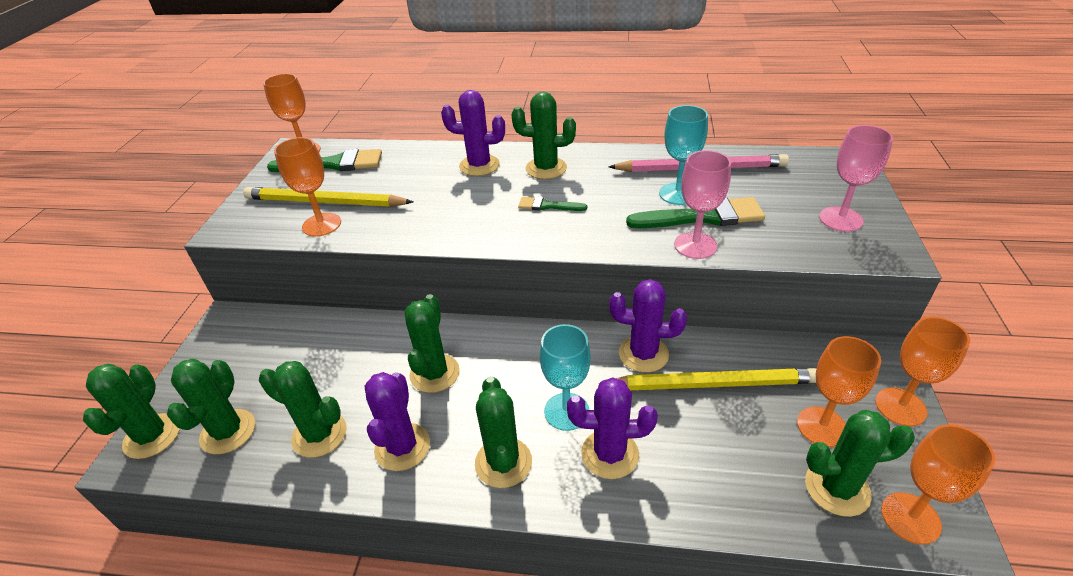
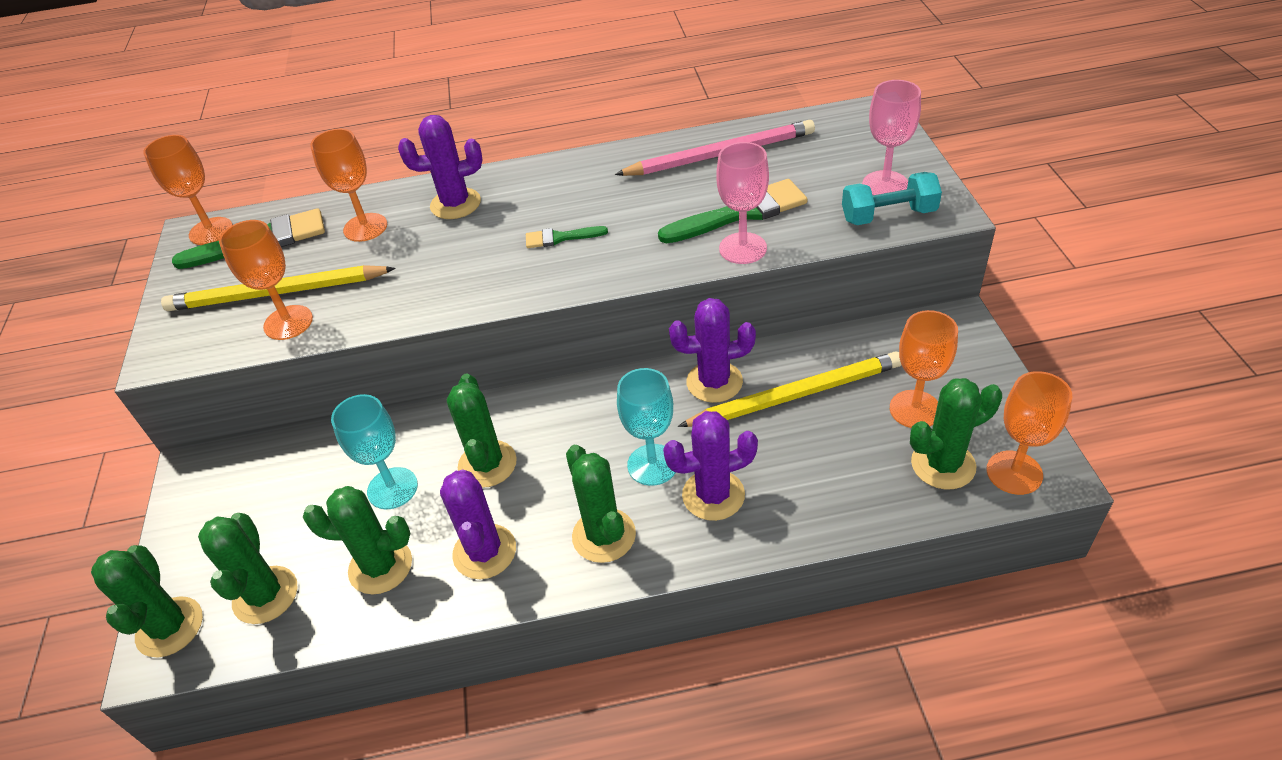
camera: 15 degrees left, 5 degrees up
(546, 168) = (540, 191): green cactus -> none
(678, 194) = (705, 191): turquoise goblet -> turquoise goblet (392, 488)
(837, 245) = (888, 215): none -> turquoise dumbbell
(900, 407) = (984, 369): orange goblet -> orange goblet (365, 227)

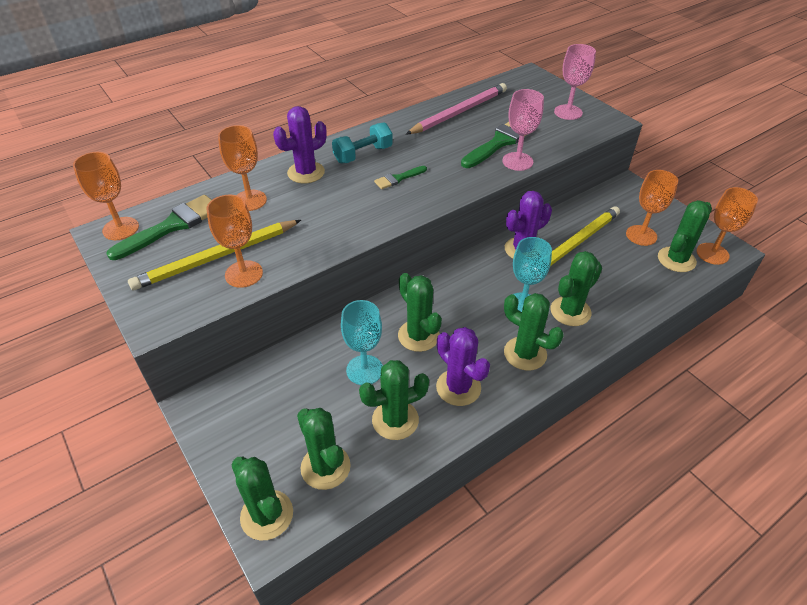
camera: 30 degrees left, 0 degrees up
(713, 495) = (570, 311): purple cactus -> green cactus
(888, 215) = (583, 128): turquoise dumbbell -> turquoise dumbbell (363, 154)

